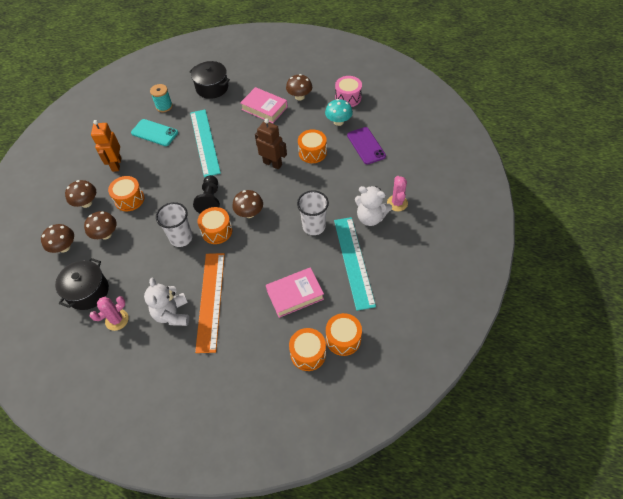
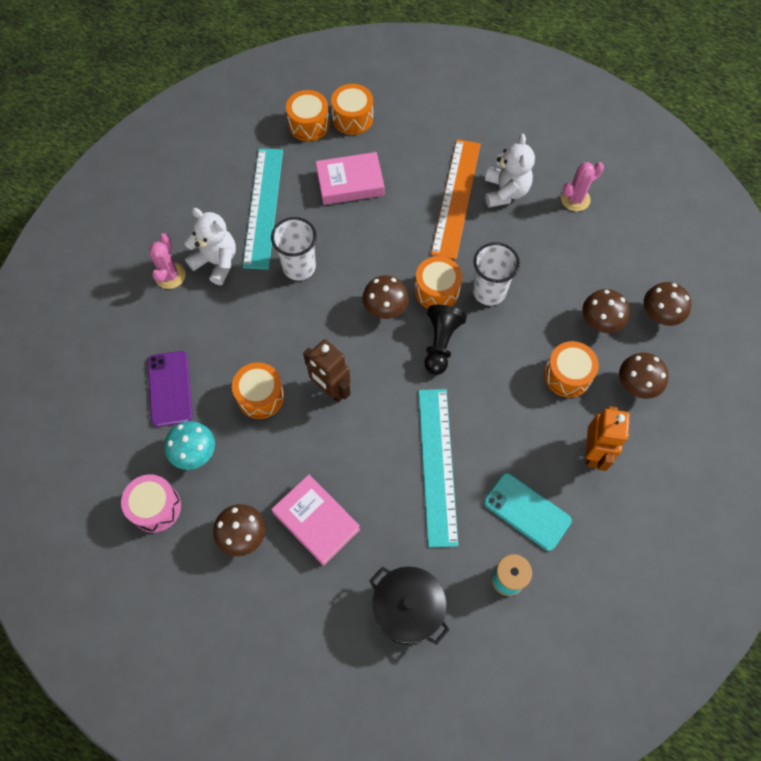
camera: 170 degrees left, 10 degrees up
(88, 291) = (616, 242): black pot -> none

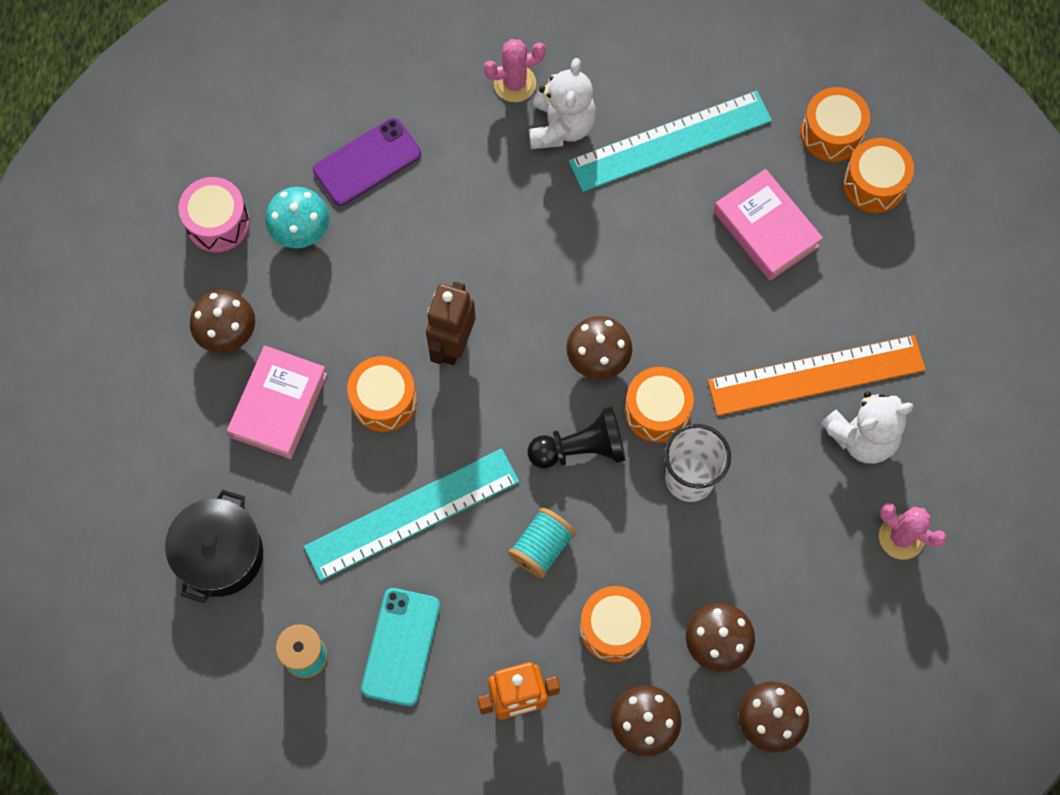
camera: 65 degrees right, 5 degrees up
(260, 396) = (405, 268): orange drum -> orange drum (384, 400)
(299, 267) = (604, 226): white cup -> none
(496, 394) = (542, 547): none -> turquoise spool

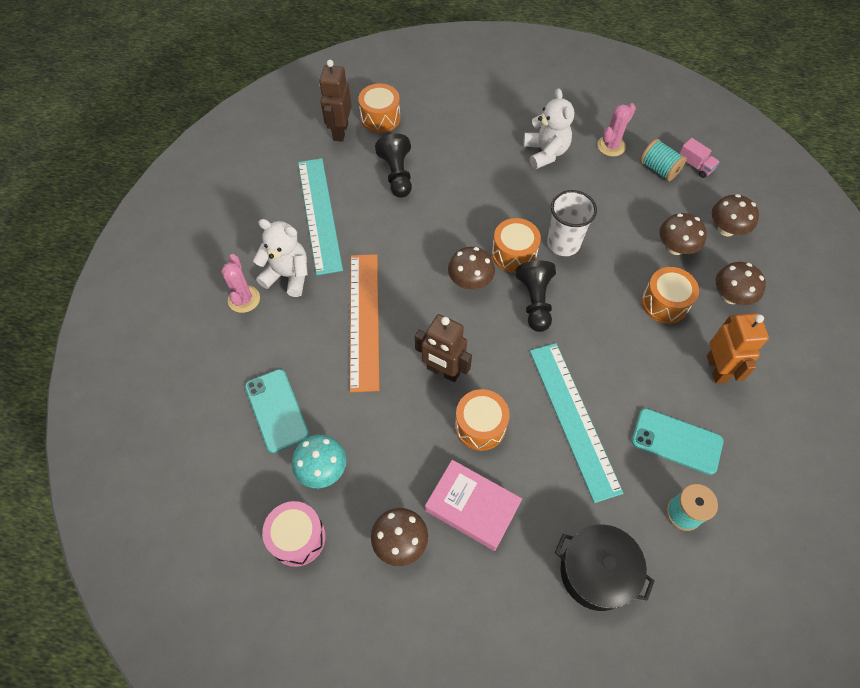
camera: 80 degrees left, 10 degrees down
(367, 162) = (276, 410): purple phone -> turquoise phone
(542, 547) = (605, 337): turquoise spool -> turquoise spool (659, 169)
(766, 229) = (397, 175): pink book -> black pawn
(816, 375) = (502, 167): orange ruler -> orange ruler (364, 320)
(831, 133) = (340, 131): orange drum -> brown robot
(891, 672) = (695, 165): none -> pink truck

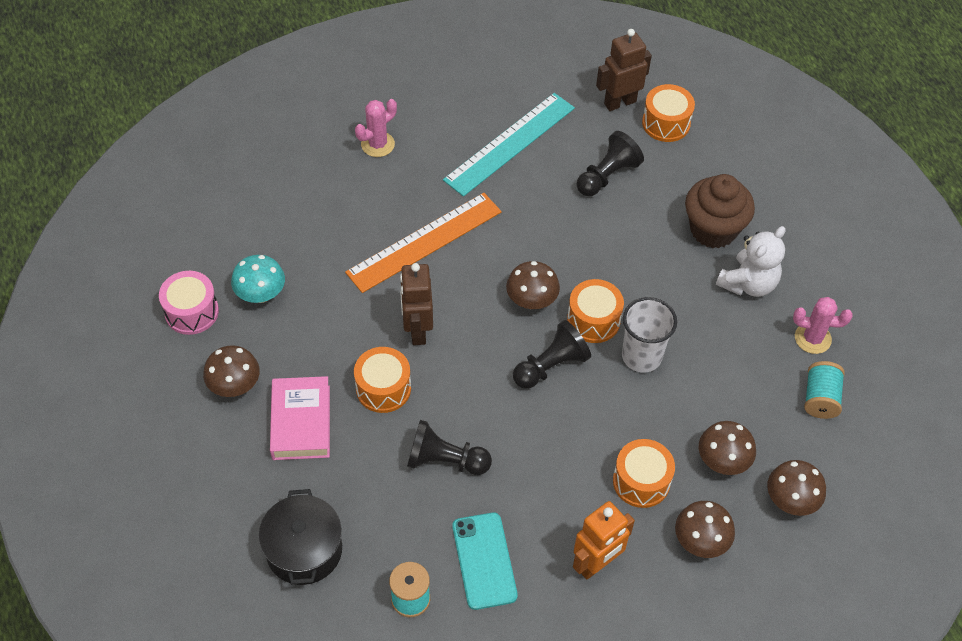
camera: 55 degrees right, 5 degrees down
(276, 410) = (291, 231): turquoise phone -> none
(288, 276) = (426, 160): white teddy bear -> none
(489, 145) = (713, 229): none -> brown cupcake
(573, 419) = (445, 460): turquoise ruler -> black pawn
(695, 165) = (858, 431): pink truck -> none

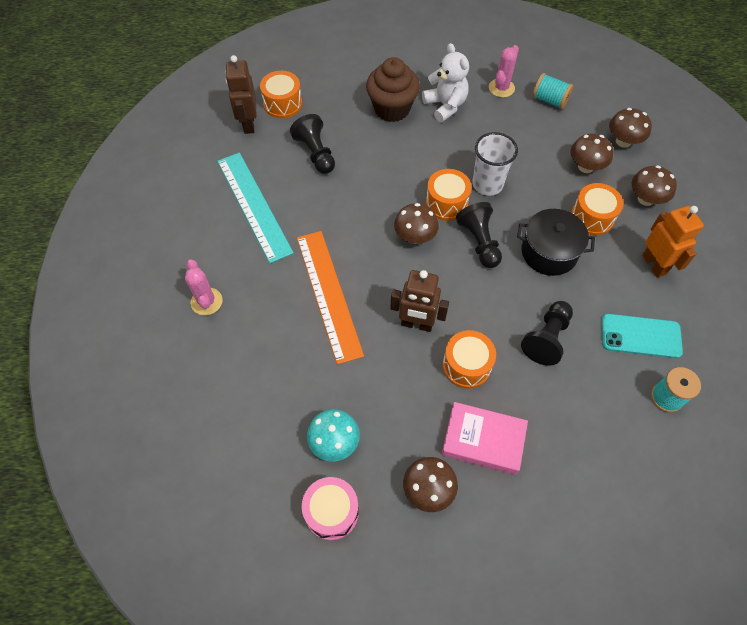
camera: 70 degrees left, 5 degrees up
(304, 550) = (609, 469): black pot -> black pot (549, 252)

